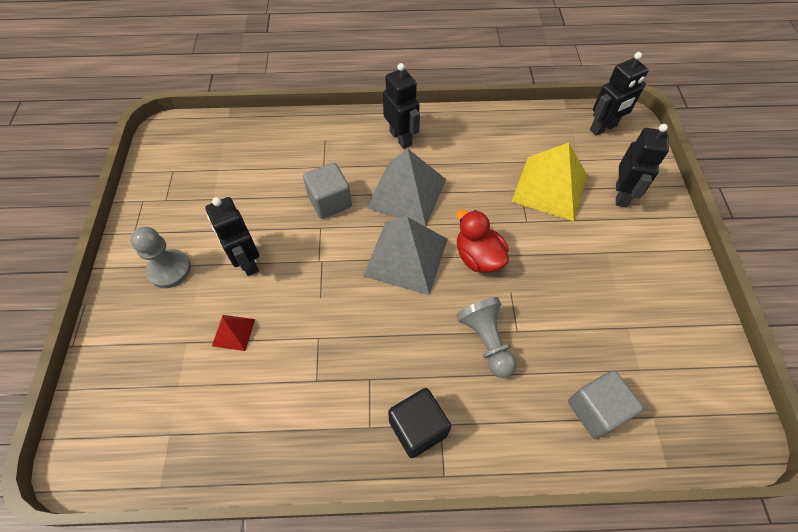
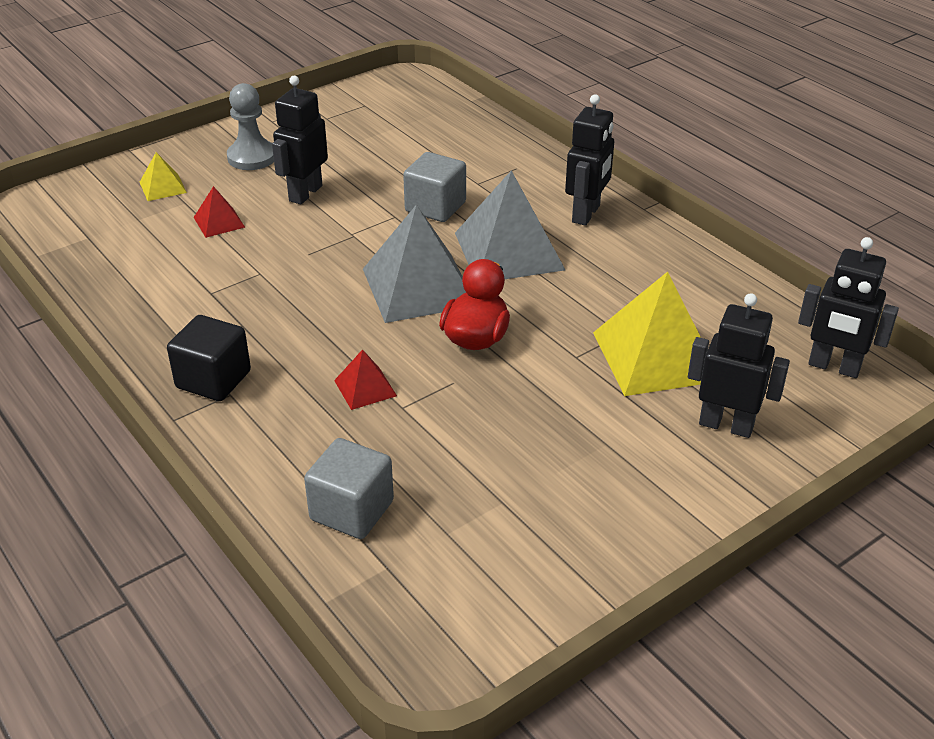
camera: 55 degrees right, 20 degrees down
(150, 347) = (163, 187): none -> yellow pyramid
(486, 341) = (365, 388): grey pawn -> red pyramid
(621, 195) = (726, 425): black robot -> black robot turned 135 degrees counterclockwise

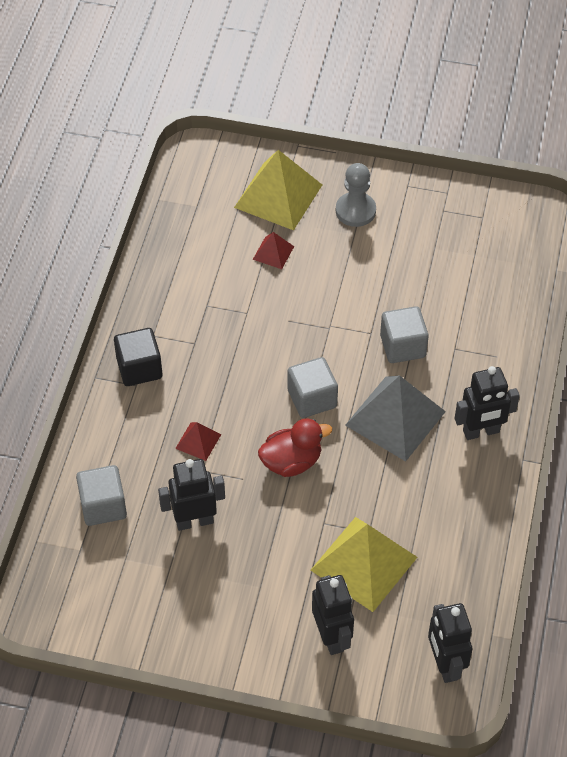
camera: 50 degrees right, 15 degrees up
(163, 187) = (278, 196): yellow pyramid -> yellow pyramid, size x2.13
(305, 193) = (346, 269): black robot -> black robot (194, 521)
(419, 286) = (312, 399): grey pyramid -> grey cube

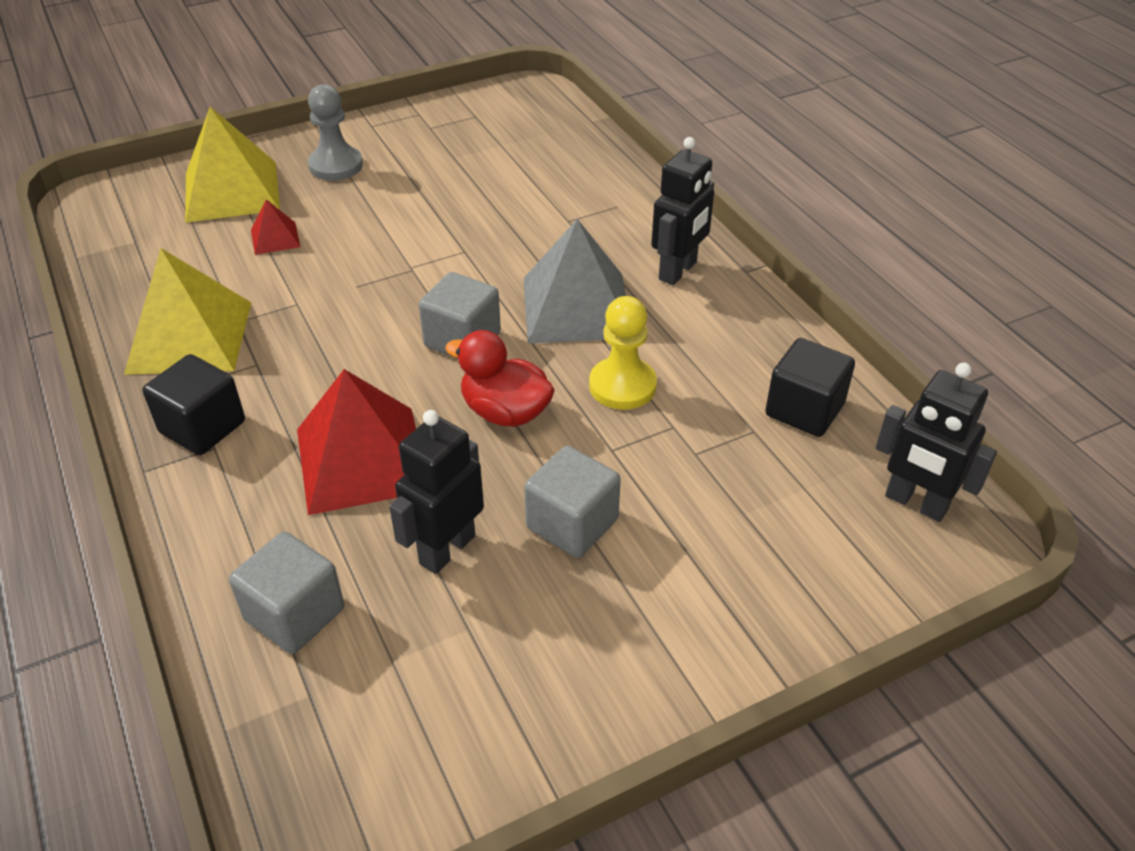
camera: 40 degrees left, 10 degrees down
(198, 441) = (362, 459): red pyramid -> red pyramid, size x2.13
(291, 462) = (505, 412): red duck -> red duck turned 90 degrees counterclockwise
(332, 637) = (762, 564): black robot -> none
(364, 563) = (705, 461): yellow pyramid -> yellow pyramid (190, 337)
(368, 488) = (622, 386): none -> yellow pawn
(402, 346) = (512, 245): grey cube -> grey cube (572, 524)
(450, 572) = (804, 410): none -> black cube

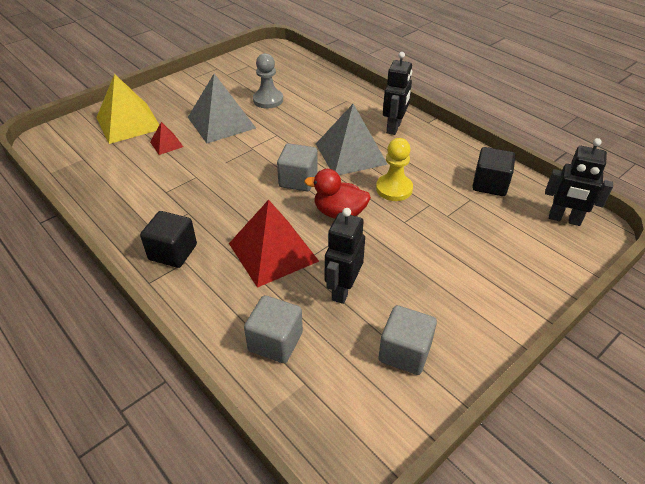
camera: 15 degrees left, 0 degrees up
(190, 337) = (141, 205): yellow pyramid -> none
(336, 166) = (183, 101): grey pawn -> grey pawn (268, 100)
(381, 213) = (221, 122): none -> grey pyramid
(572, 524) = (402, 263): grey cube -> grey cube (404, 352)

